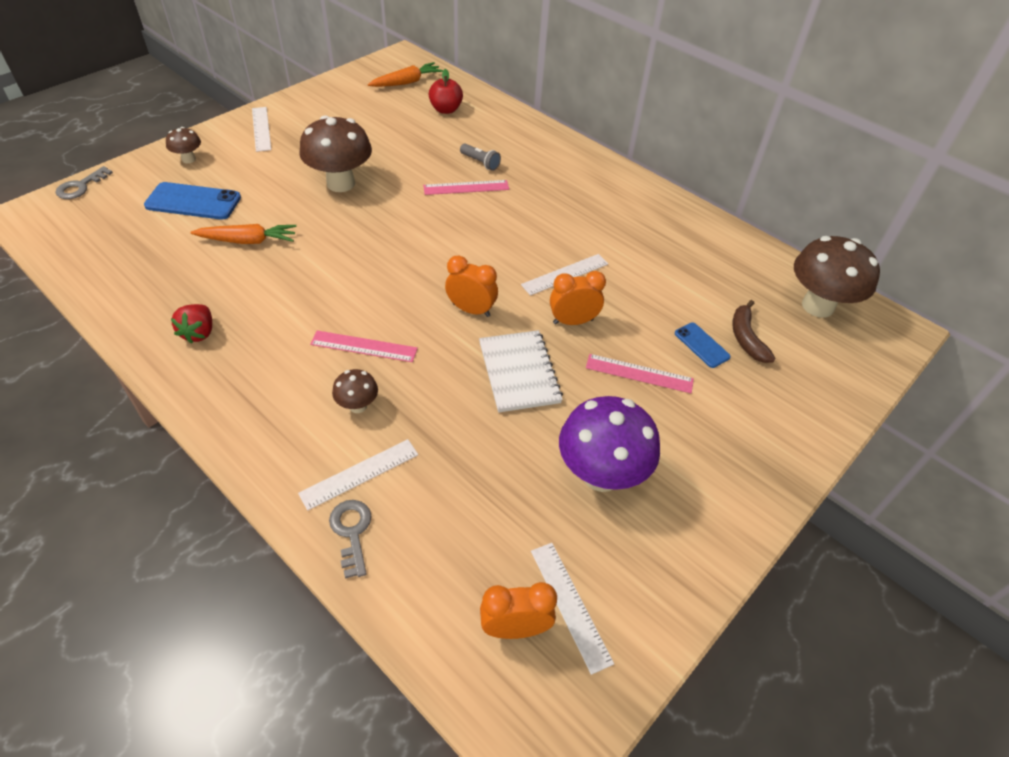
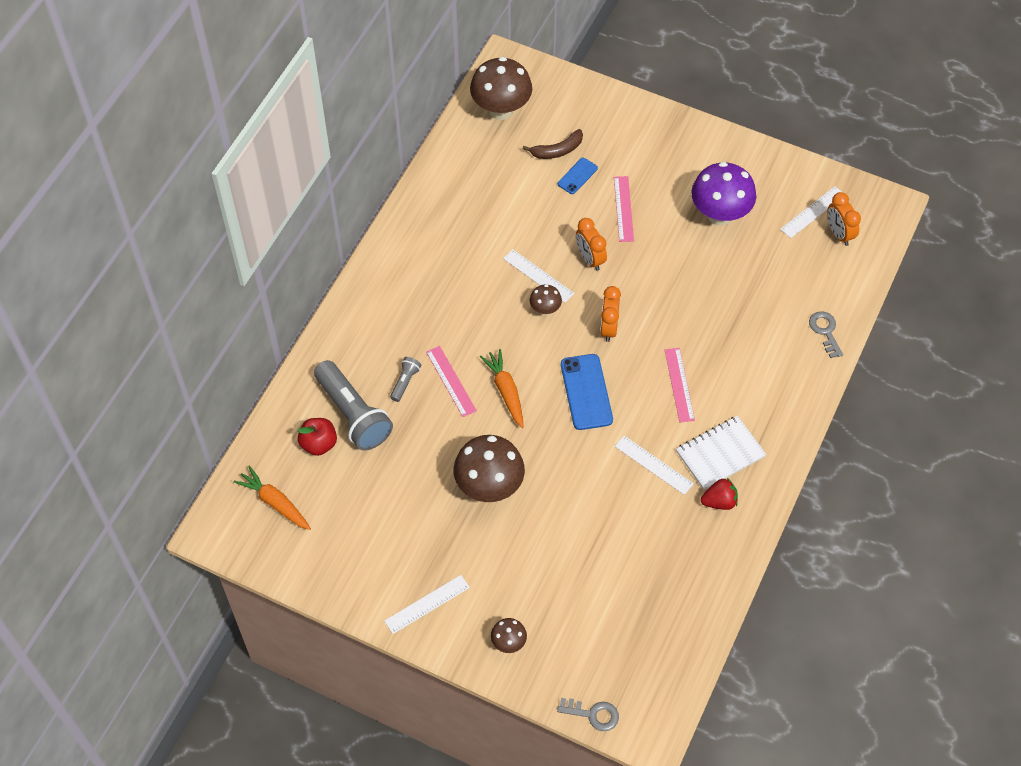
camera: 105 degrees left, 10 degrees up
(193, 202) = (571, 599): blue phone -> blue phone (586, 392)
(248, 241) = (602, 523): orange carrot -> orange carrot (505, 391)
(351, 532) = (825, 331): grey key -> grey key turned 105 degrees clockwise
(358, 406) = (733, 366): brown mushroom -> brown mushroom (545, 309)
(359, 474) = (784, 343): white ruler -> white ruler (654, 465)
(463, 130) = (353, 414): none -> grey flashlight
(519, 372) = (657, 280): white notebook -> white notebook (720, 454)

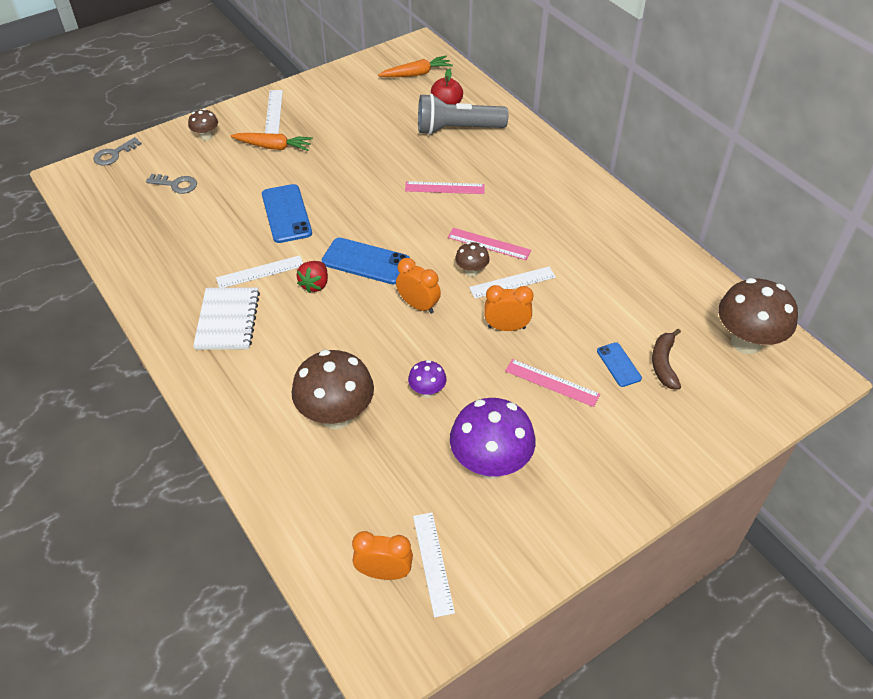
camera: 120 degrees right, 10 degrees down
(405, 382) = (464, 164): grey flashlight -> none
(489, 487) = (332, 173): brown mushroom -> brown mushroom (336, 415)
(505, 391) = (408, 214): orange carrot -> orange carrot (273, 147)
(570, 491) = (286, 214): none -> blue phone
(679, 384) = (318, 326): pink ruler -> pink ruler (489, 244)
(687, 280) = (427, 391): none -> purple mushroom
(719, 501) = (187, 297): red strawberry -> red strawberry (315, 284)
(825, 331) = (275, 478): grey key -> grey key (176, 184)

